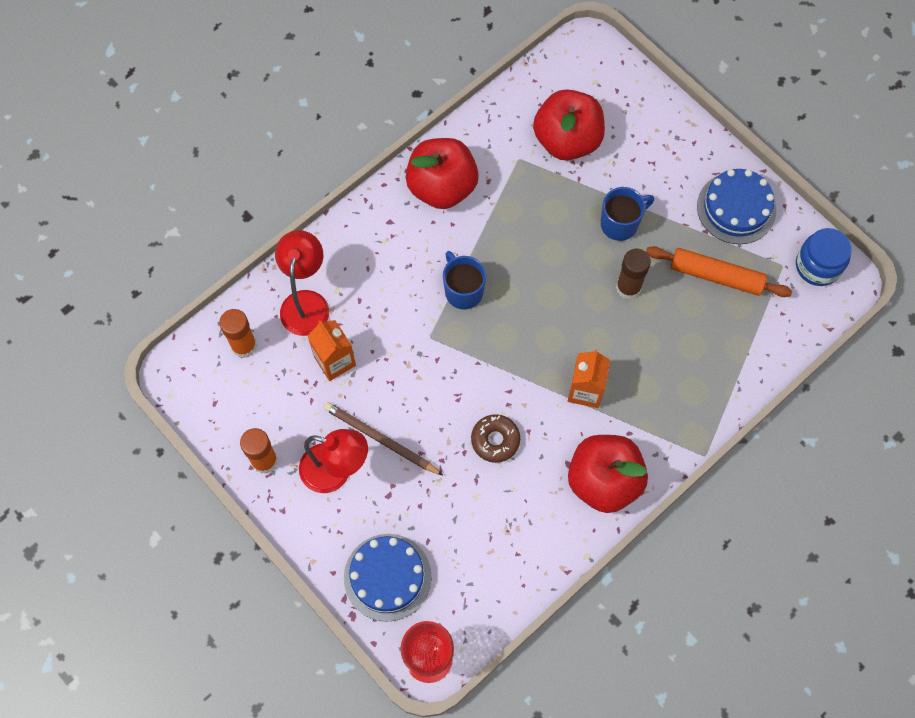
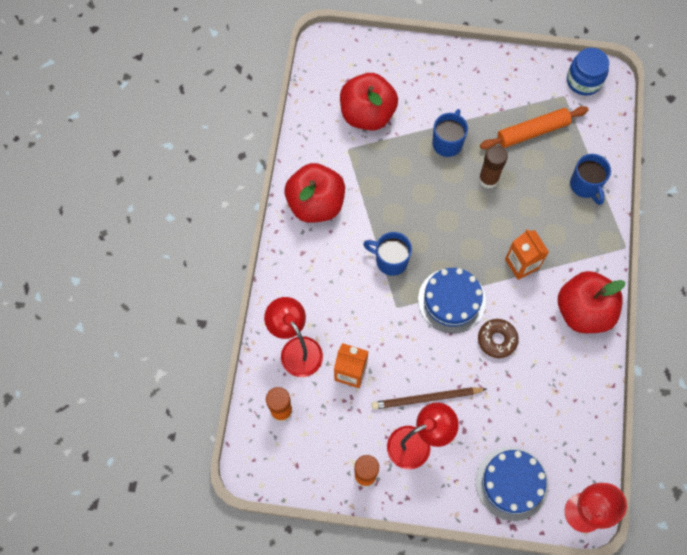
camera: 40 degrees left, 0 degrees up
(720, 367) = (585, 186): none -> blue mug
(736, 208) = (506, 81): blue cake -> blue cake (451, 300)

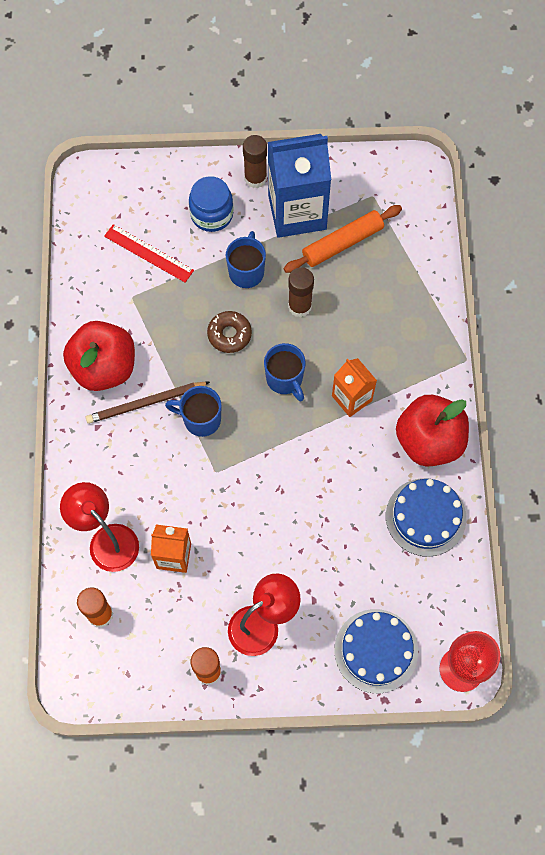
camera: 10 degrees left, 0 degrees up
(367, 114) = (149, 253): red apple -> red ruler
(426, 398) = (265, 571): brown pencil -> brown pencil (146, 403)
(451, 300) = (278, 453): blue cake -> blue cake (425, 517)
(466, 66) = (255, 178): none -> brown glue stick
(497, 99) = (297, 212): none -> blue carton
(497, 340) = (336, 490): brown donut -> brown donut (229, 334)
(584, 81) = (392, 175): blue jar -> blue jar (212, 214)
(585, 186) = (411, 296): blue mug -> blue mug (285, 379)

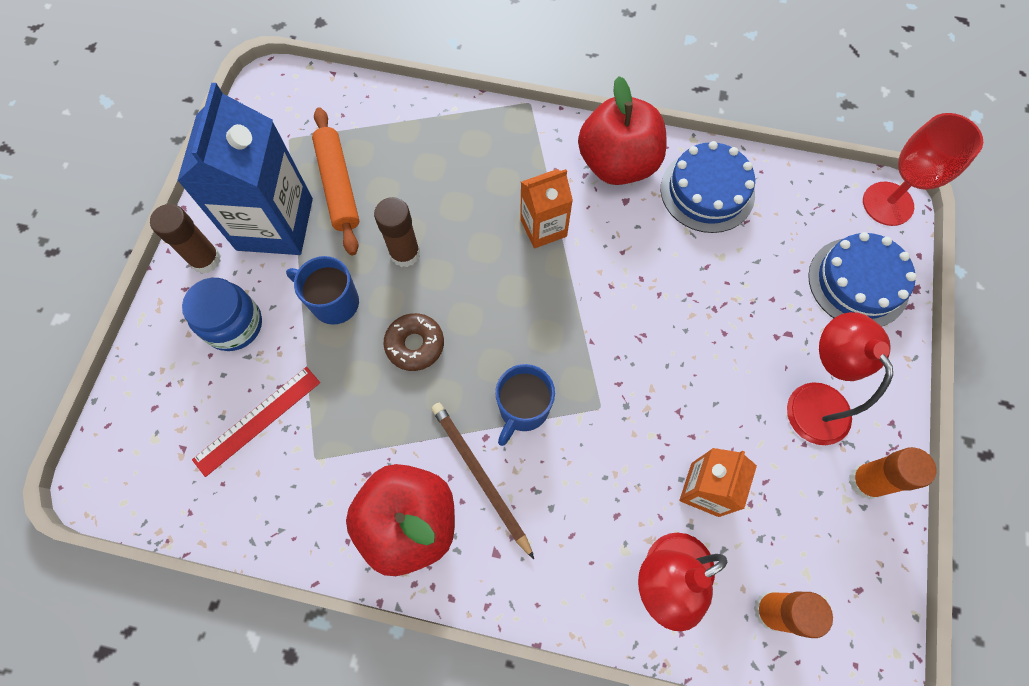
camera: 75 degrees left, 0 degrees up
(146, 403) = (480, 476): brown pencil -> brown pencil turned 150 degrees clockwise
(285, 379) = (497, 294): blue mug -> none

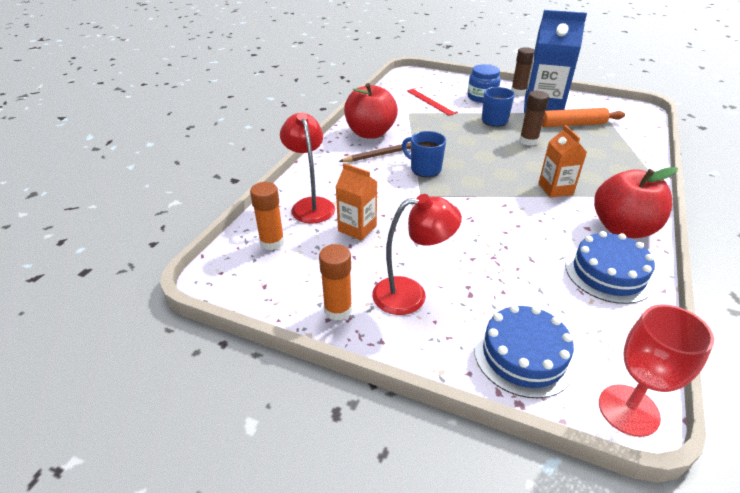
camera: 100 degrees right, 30 degrees down
(415, 345) = (468, 140): brown donut -> none

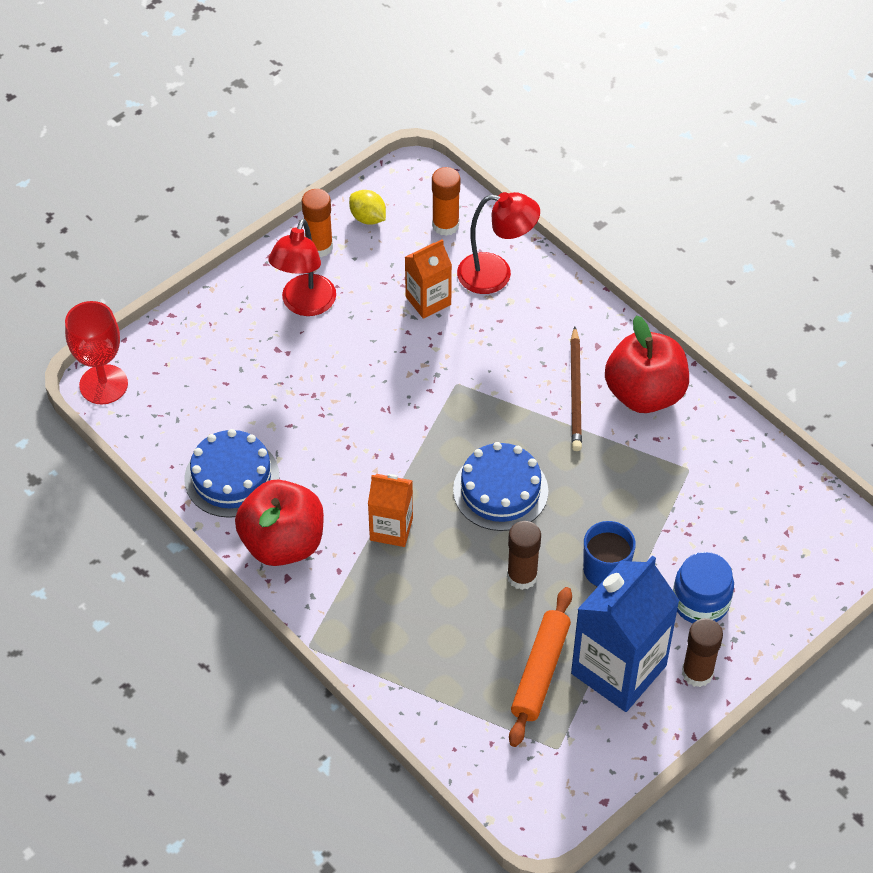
camera: 115 degrees right, 15 degrees up
(285, 290) = (368, 218): none -> yellow lemon
(424, 169) = (513, 414): blue mug -> none
(431, 101) = (718, 519): red ruler -> none
(523, 355) = (190, 349): blue cake -> blue cake (500, 490)

